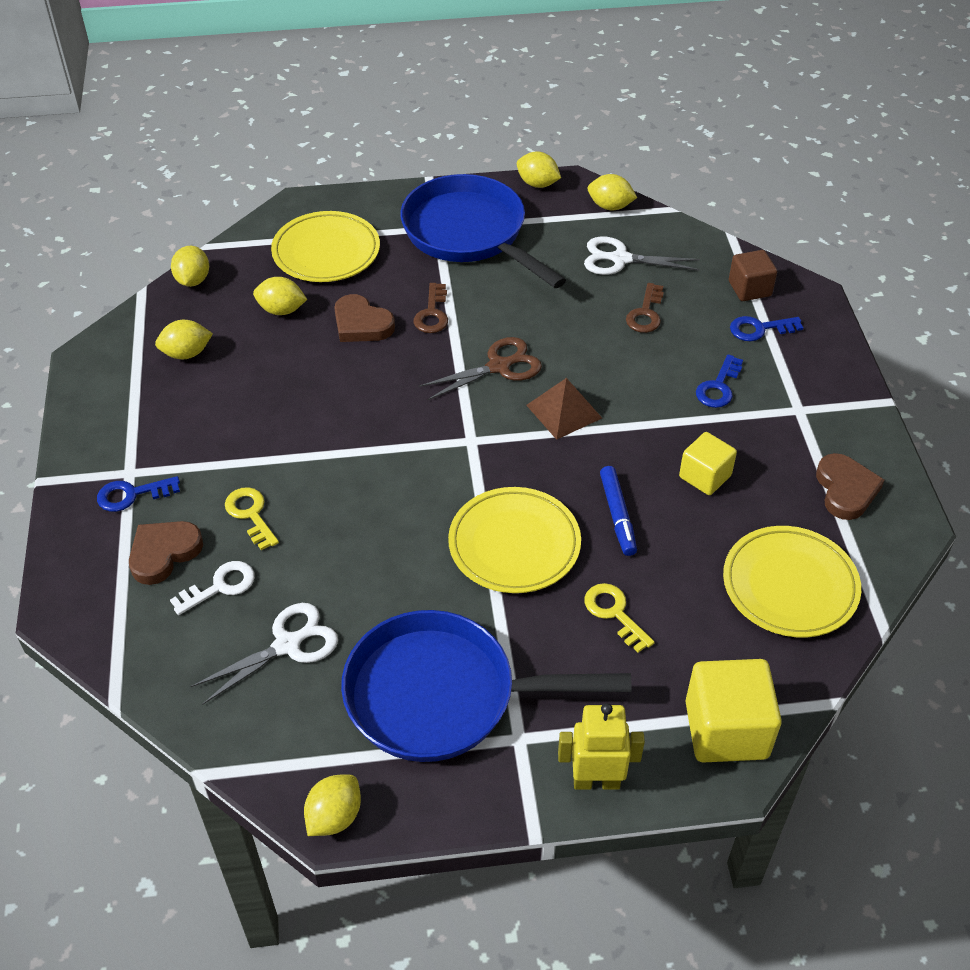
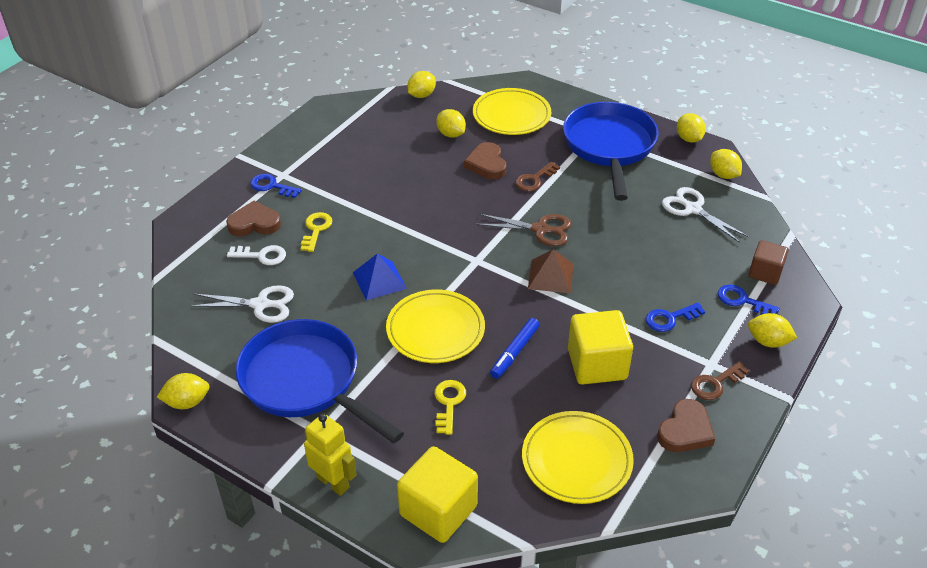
camera: 40 degrees right, 5 degrees down
(186, 353) = (376, 131): yellow lemon -> yellow lemon (768, 341)
(392, 528) = (379, 280): none -> blue pyramid
(645, 313) = (671, 249): brown key -> brown key (715, 384)
(705, 476) = (597, 364): yellow cube -> yellow cube, size x1.62

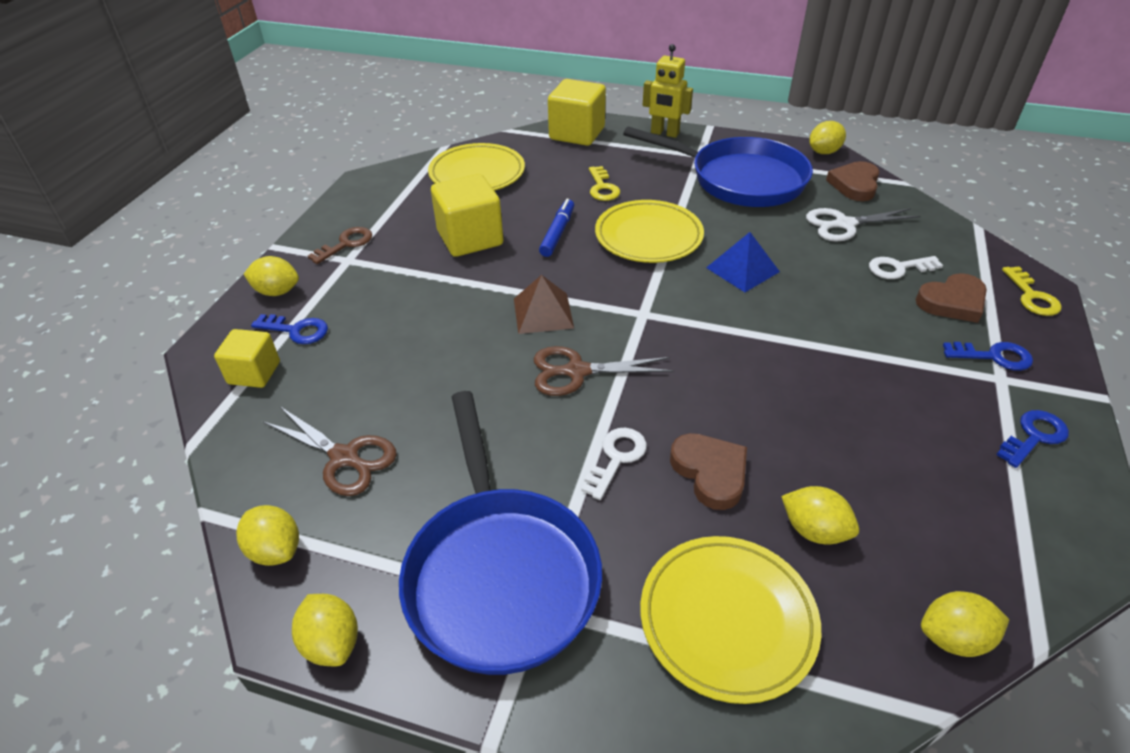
camera: 165 degrees right, 0 degrees up
(316, 229) = (869, 310): yellow key -> yellow key (1032, 297)
(421, 95) = (953, 638): yellow lemon -> yellow lemon turned 60 degrees clockwise
(534, 180) = (617, 458): brown key -> white key
(669, 319) = (391, 293): blue key -> blue key (1034, 436)
(685, 430) = (380, 206): brown heart -> brown heart (854, 185)
(693, 209) = (344, 457): white scissors -> brown scissors
(765, 273) = (254, 373): brown cube -> yellow cube

